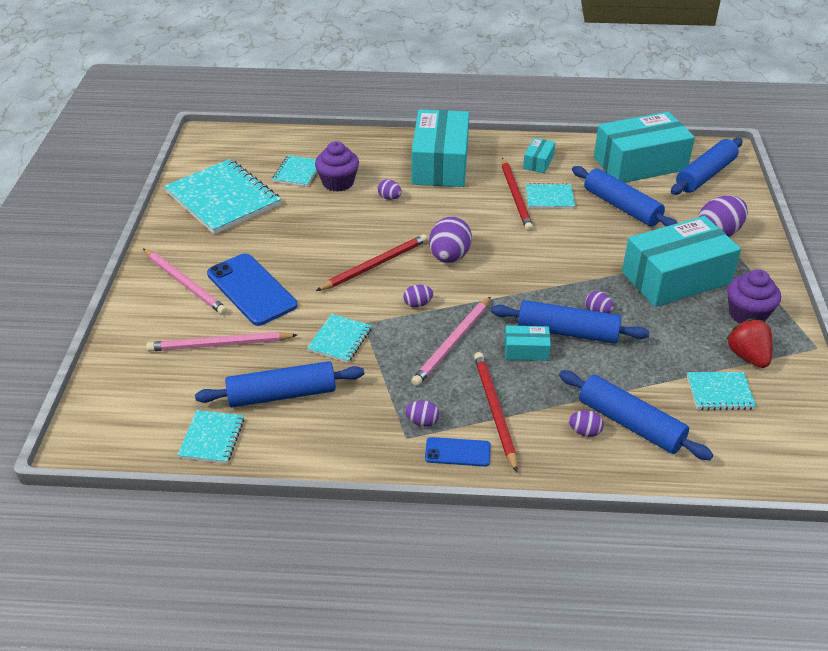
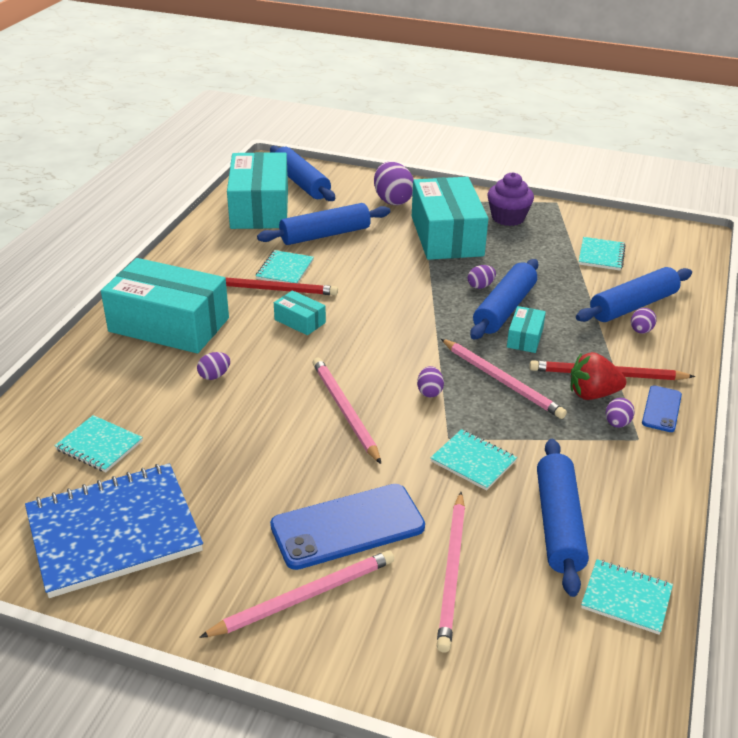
camera: 75 degrees left, 5 degrees down
(223, 199) = (114, 531): turquoise notebook -> blue notebook
(338, 183) = (151, 412): purple cupcake -> none
(375, 265) = (344, 410): red pencil -> pink pencil
(449, 257) = (355, 354): purple egg -> none
(538, 162) = (215, 261): turquoise box -> turquoise box (300, 321)
(747, 356) = (560, 232): red strawberry -> red strawberry (592, 394)

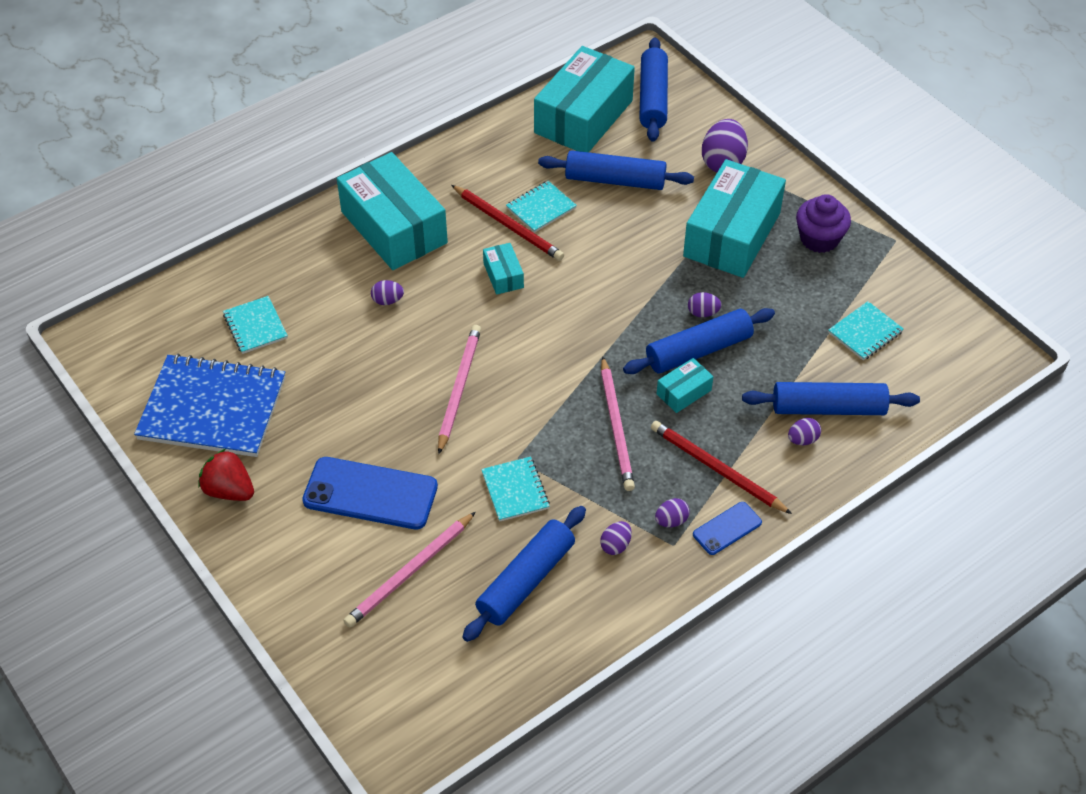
camera: 35 degrees right, 15 degrees up
(304, 596) = (294, 532): pink pencil -> none
(429, 392) = (544, 406): purple egg -> purple egg (615, 545)
(592, 394) = (681, 481): red strawberry -> red strawberry (229, 490)
(626, 598) = (513, 665): turquoise notebook -> none

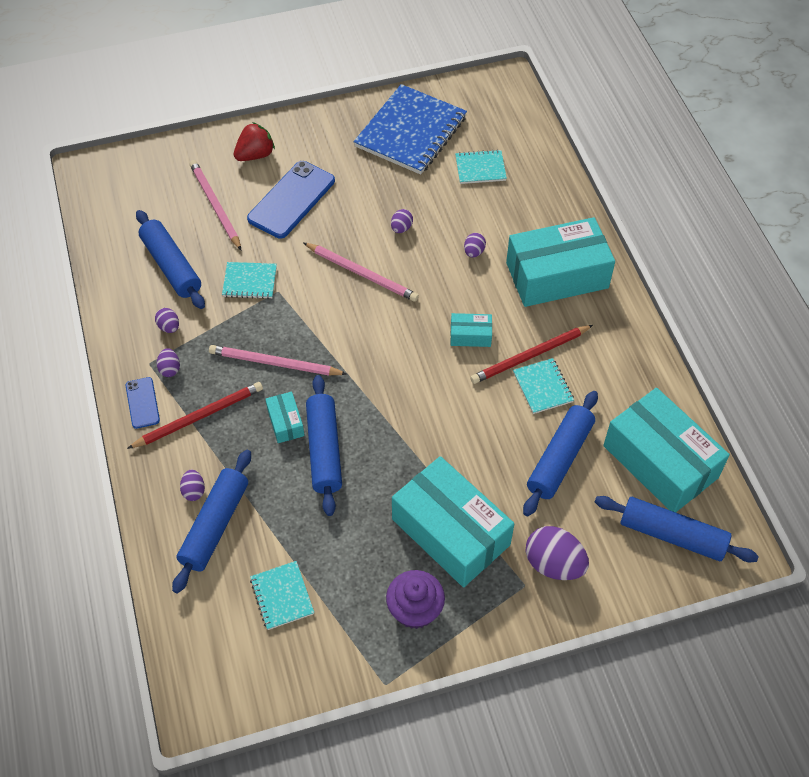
camera: 110 degrees right, 5 degrees up
(229, 490) = (334, 128): red strawberry -> red strawberry (255, 155)
(703, 313) = (364, 469): purple egg -> purple egg (401, 228)

